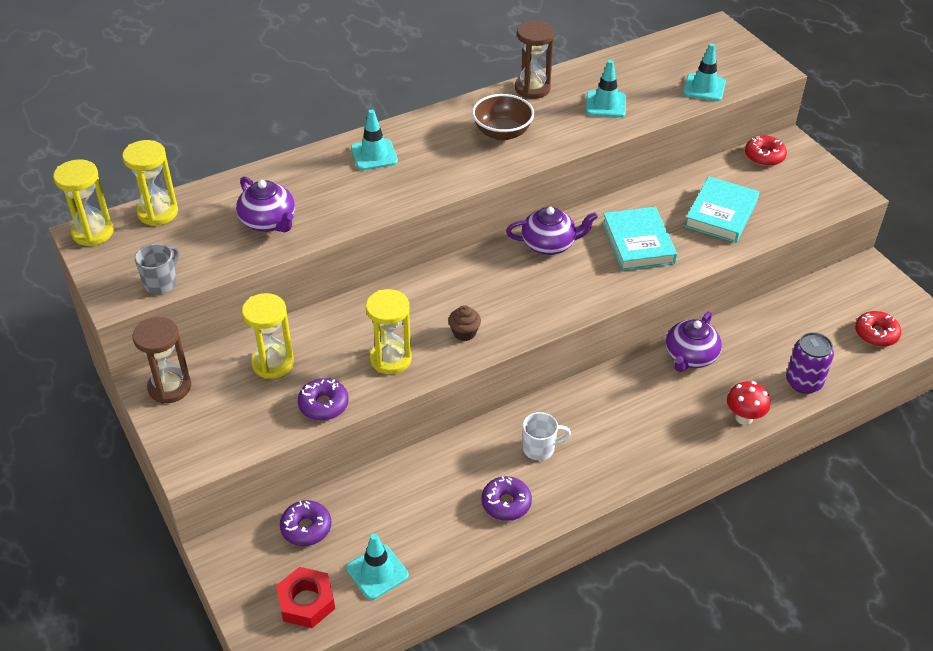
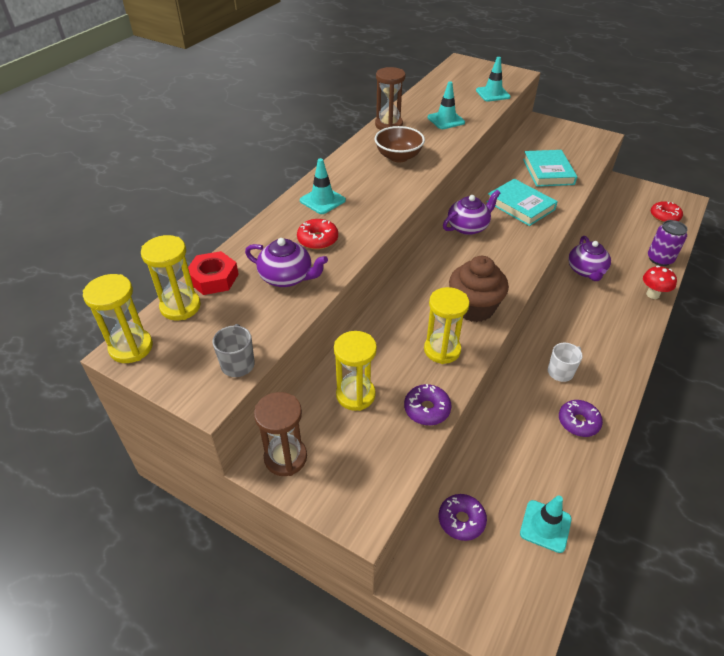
camera: 30 degrees left, 0 degrees up
(306, 602) = (518, 585): red nut -> red nut (213, 278)
(464, 333) = (474, 308): brown cupcake -> brown cupcake, size x2.09
(764, 156) = (535, 132): red donut -> red donut (318, 239)

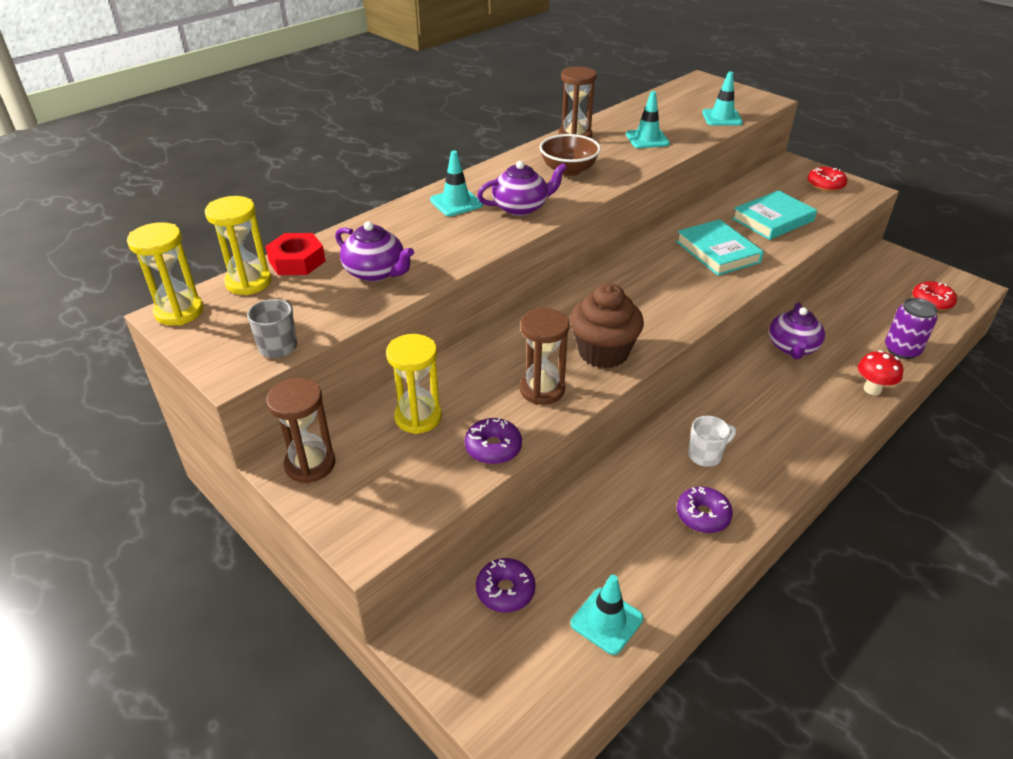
camera: 15 degrees right, 5 degrees down
(318, 239) = (430, 240): red donut -> red donut (825, 185)
(442, 350) = (542, 390): yellow hourglass -> brown hourglass
(468, 227) = (639, 265): purple teapot -> purple teapot (521, 207)
(548, 172) = (772, 219): turquoise book -> turquoise book turned 45 degrees clockwise

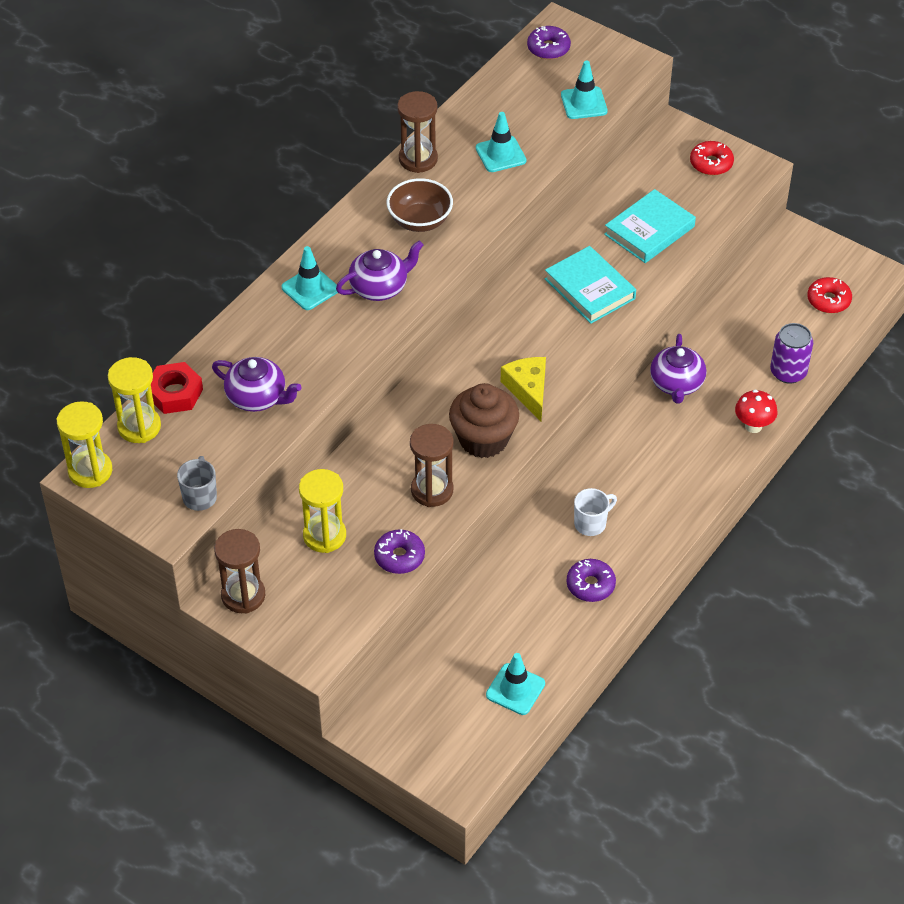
camera: 10 degrees left, 10 degrees up
(505, 590) = (427, 677): purple donut -> purple donut (548, 48)
(653, 318) = (528, 390): none -> yellow cheese

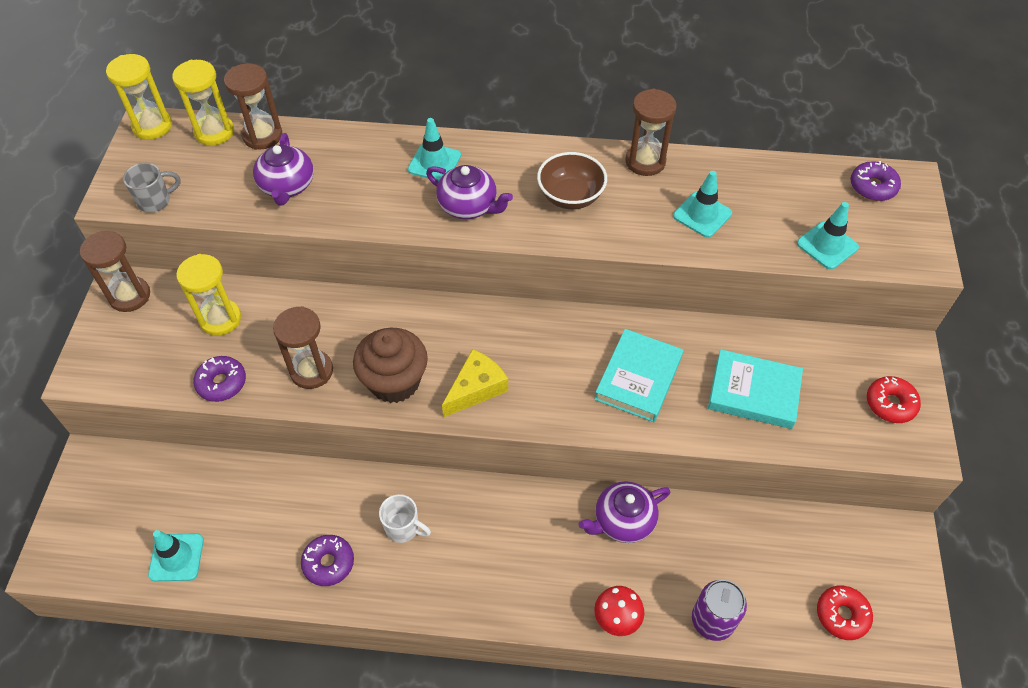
camera: 60 degrees right, 5 degrees up
(175, 393) = (262, 136): red nut -> brown hourglass

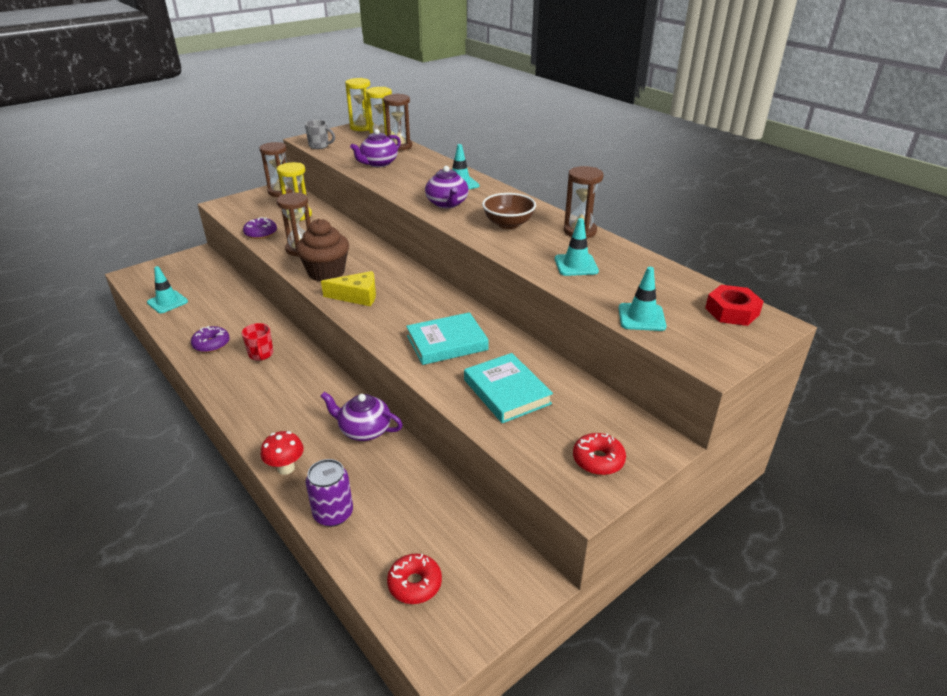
camera: 45 degrees right, 20 degrees down
(403, 528) = (261, 355): white mug -> red mug
(872, 187) = (732, 311): purple donut -> red nut

